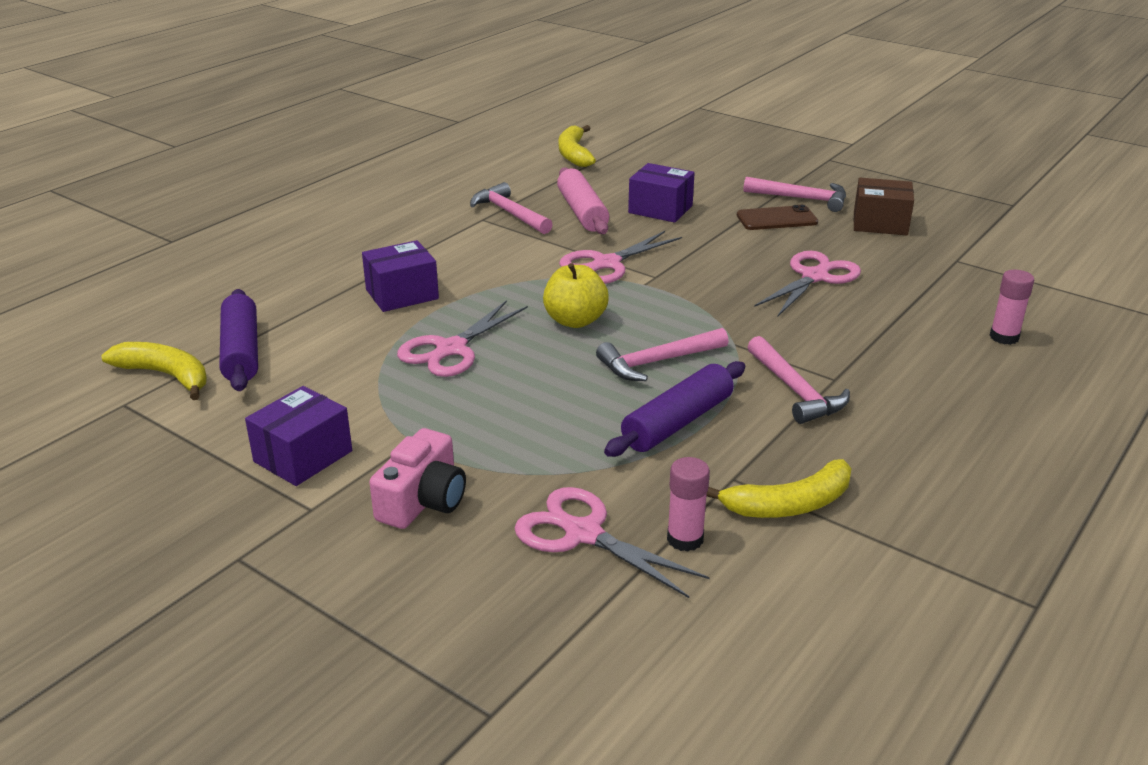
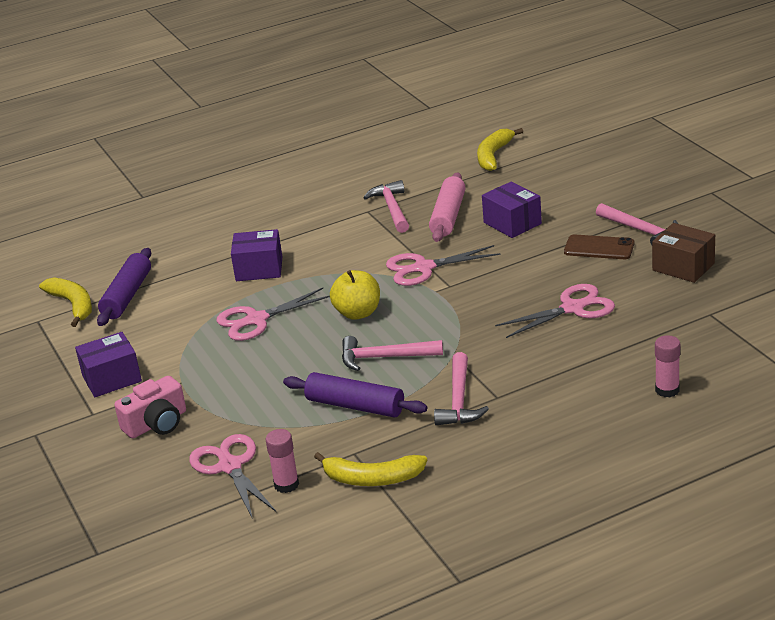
camera: 30 degrees right, 0 degrees up
(677, 422) = (355, 406): purple rolling pin -> purple rolling pin turned 45 degrees clockwise

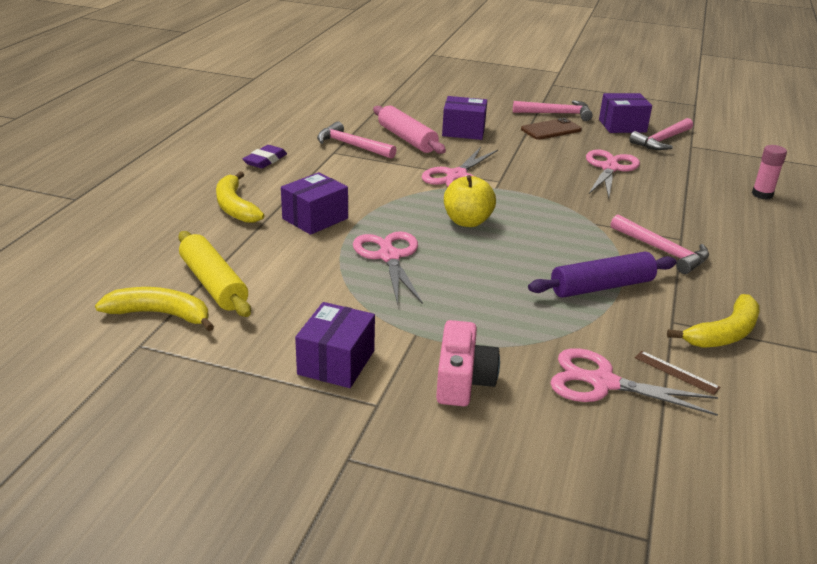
camera: 50 degrees left, 0 degrees up
(127, 296) = (214, 284): purple rolling pin -> yellow rolling pin
(256, 320) = (389, 257): pink scissors -> pink scissors turned 150 degrees clockwise
(286, 485) = (676, 372): pink glue stick -> brown ruler
(305, 202) = (265, 160): none -> purple eraser
(384, 357) = (551, 244): pink hammer -> pink hammer (661, 140)
(493, 156) = (366, 96): yellow banana -> yellow banana (235, 207)
(683, 267) = (622, 126): brown box -> purple box

